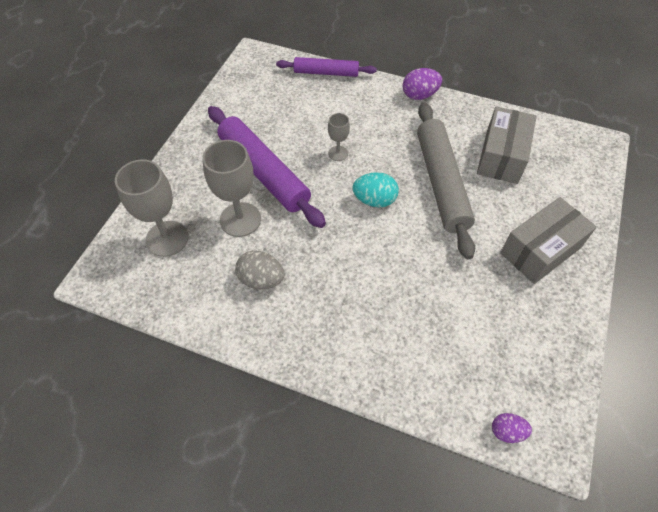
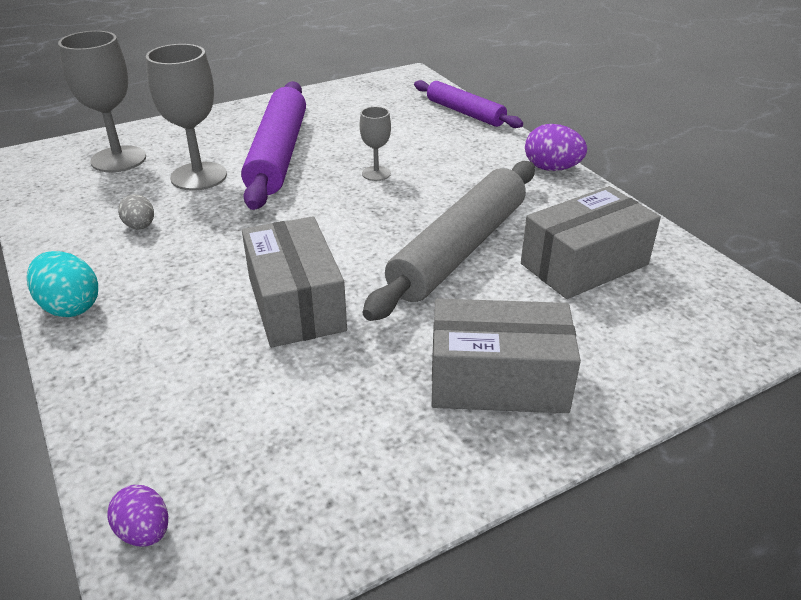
camera: 40 degrees right, 20 degrees down
(261, 279) = (140, 226): grey egg -> grey egg, size x0.64
(374, 200) = (354, 226): turquoise egg -> turquoise egg (70, 307)
(411, 270) = (296, 303): none -> grey box

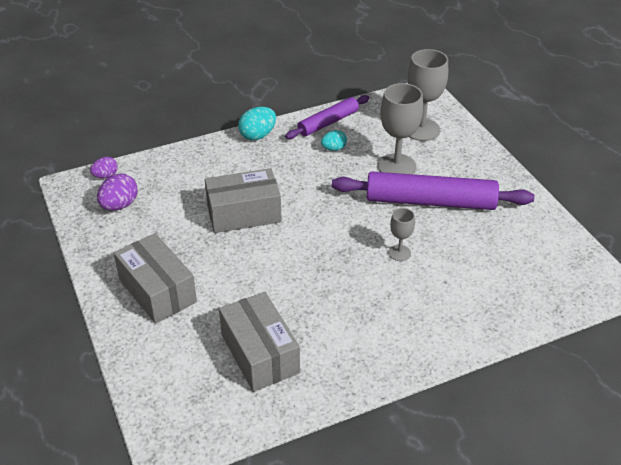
camera: 95 degrees right, 5 degrees up
(140, 226) = (333, 149): grey egg -> turquoise egg
(459, 250) = (288, 289): grey rolling pin -> none
(465, 112) = (522, 319): purple rolling pin -> purple rolling pin (328, 122)
(498, 380) = (157, 290): grey box -> grey box turned 45 degrees counterclockwise
(552, 168) = (407, 364): purple egg -> purple egg (119, 205)

